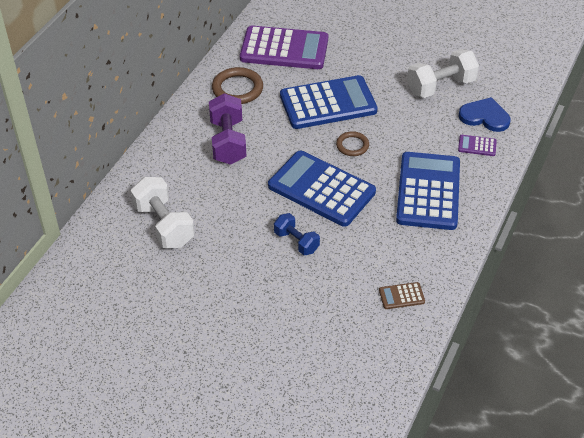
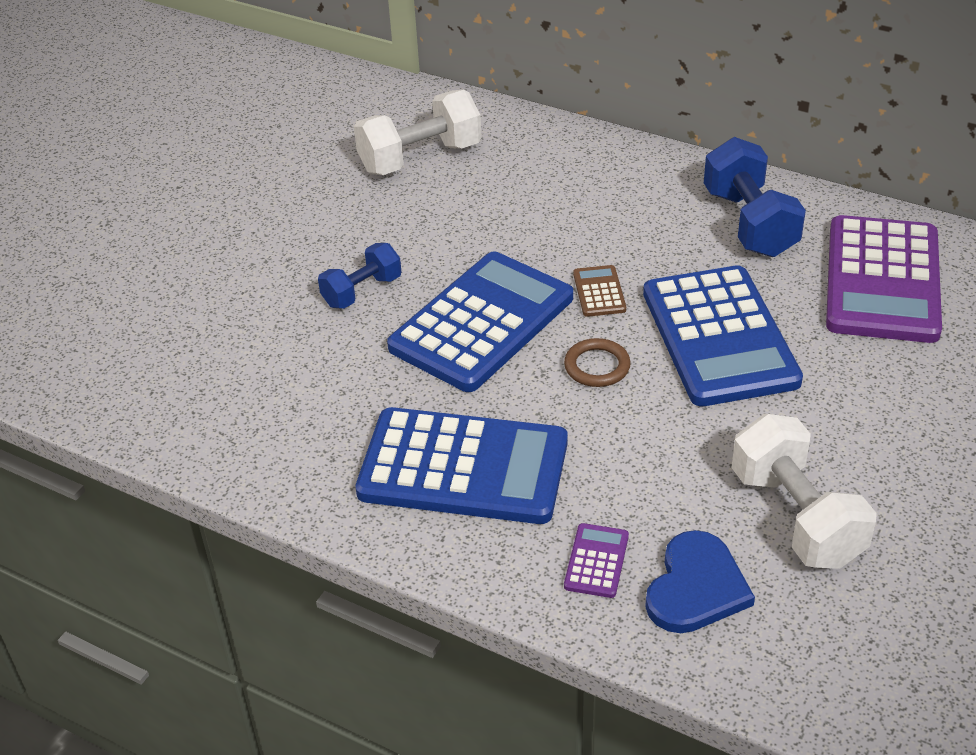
camera: 95 degrees right, 5 degrees down
(228, 142) = (606, 215): purple dumbbell -> none
(237, 89) = (750, 223): brown ring -> blue dumbbell
(401, 296) = (214, 411): brown calculator -> brown calculator (599, 292)

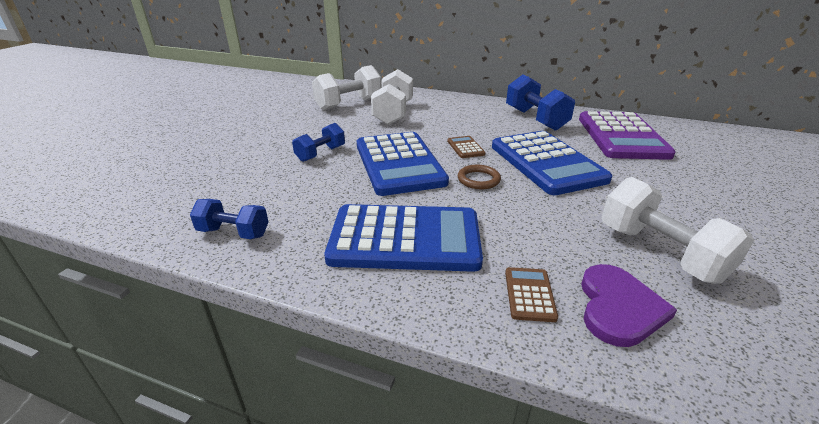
camera: 10 degrees left, 10 degrees down
(240, 439) = (233, 233): none -> blue dumbbell
(482, 323) = (399, 164): blue calculator -> blue calculator turned 135 degrees clockwise
(497, 190) = (393, 113): none -> white dumbbell
(596, 561) = (529, 294): purple calculator -> brown calculator
(696, 587) = (618, 307): blue heart -> purple heart

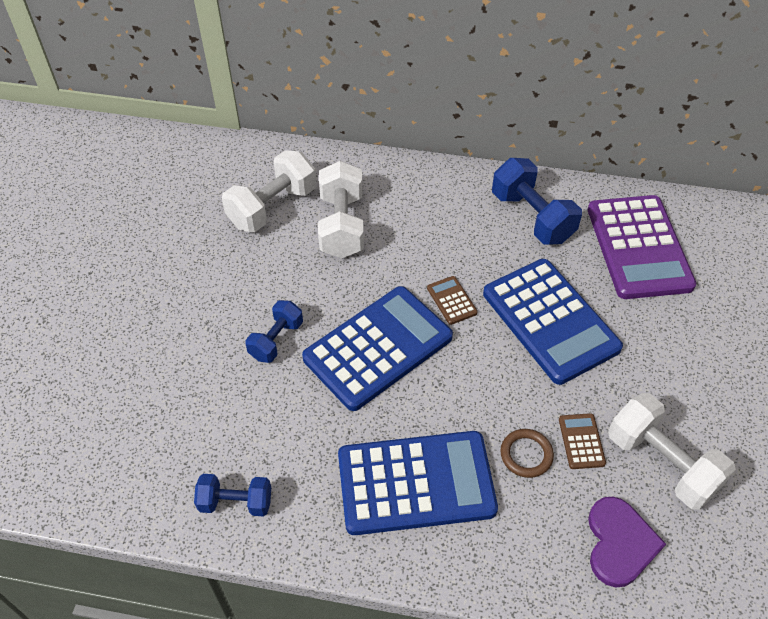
camera: 10 degrees left, 20 degrees up
(399, 164) = (378, 348): blue calculator -> blue calculator turned 105 degrees counterclockwise
(478, 179) = (476, 367): brown ring -> brown ring (526, 455)
(529, 294) = (543, 540): brown calculator -> brown calculator (581, 441)

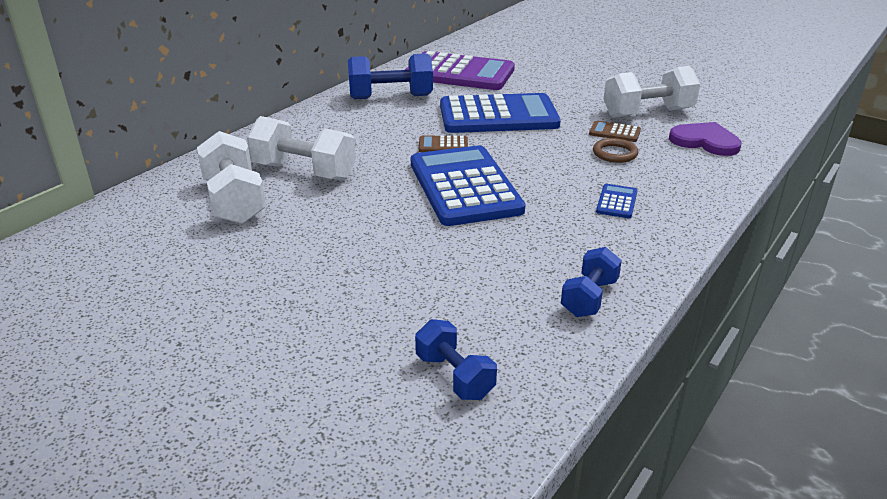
camera: 65 degrees left, 20 degrees down
(276, 340) = (409, 234): blue dumbbell -> blue dumbbell (454, 376)
(416, 483) = (616, 202): blue calculator -> blue calculator, size x0.40

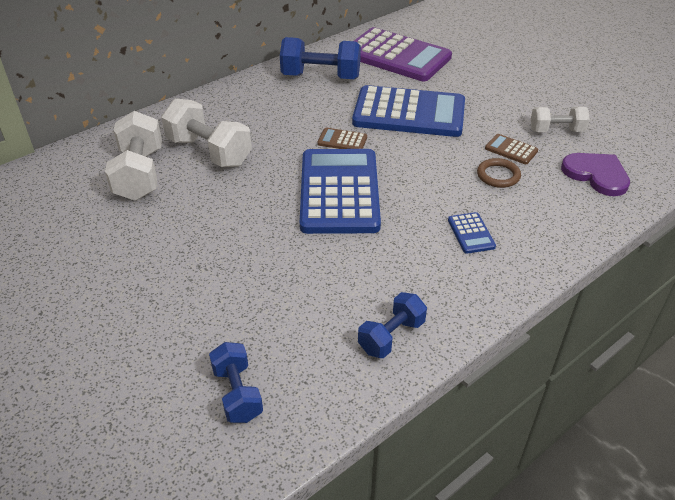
camera: 15 degrees right, 10 degrees up
(616, 202) = (471, 233): blue calculator -> blue calculator turned 135 degrees clockwise
(647, 113) = (556, 131): white dumbbell -> white dumbbell, size x0.61

